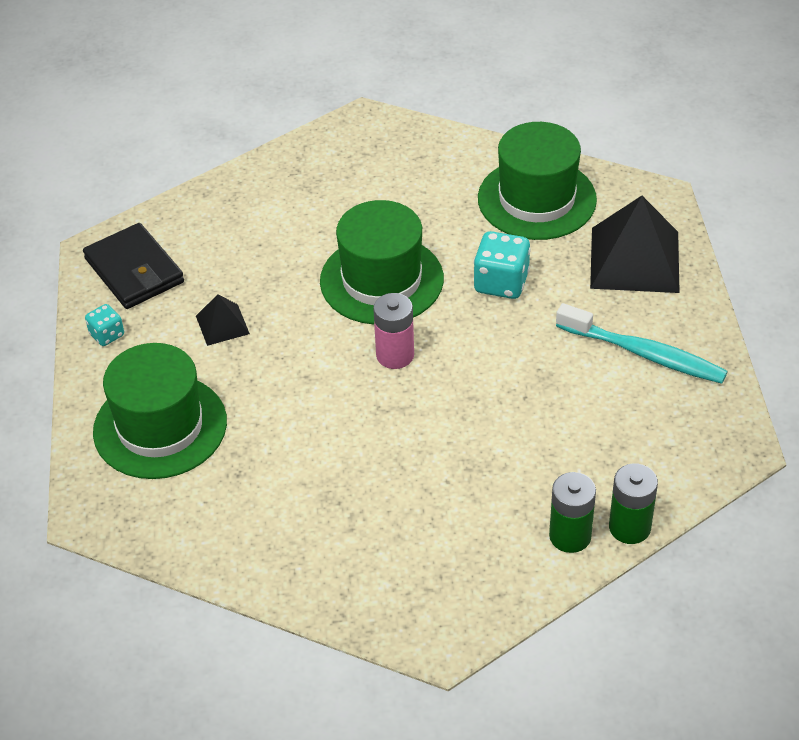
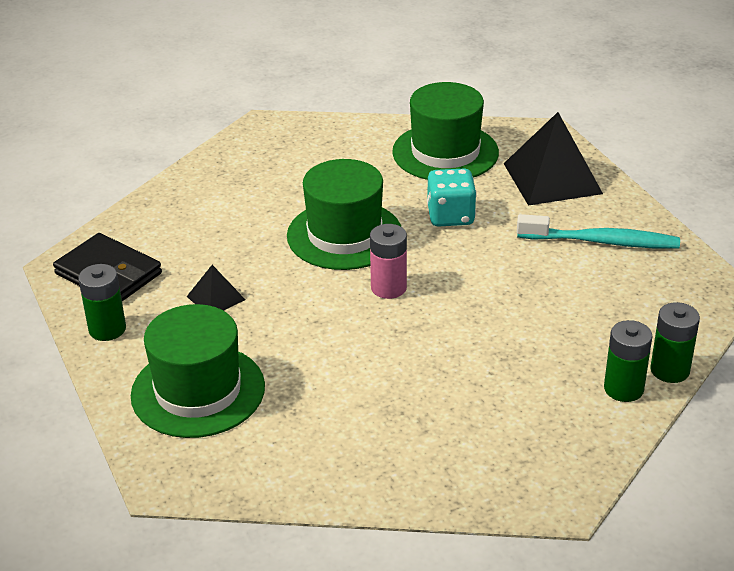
camera: 20 degrees left, 10 degrees down
(107, 335) = (107, 329): turquoise dice -> green battery

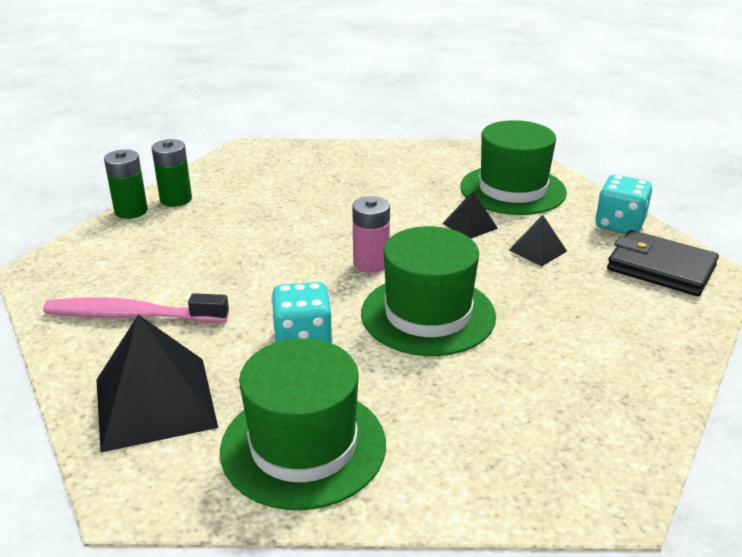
camera: 175 degrees right, 5 degrees down
(107, 329) = (619, 224): green battery -> turquoise dice
(273, 333) = (470, 225): none -> black pyramid
(602, 242) = (131, 315): turquoise toothbrush -> pink toothbrush

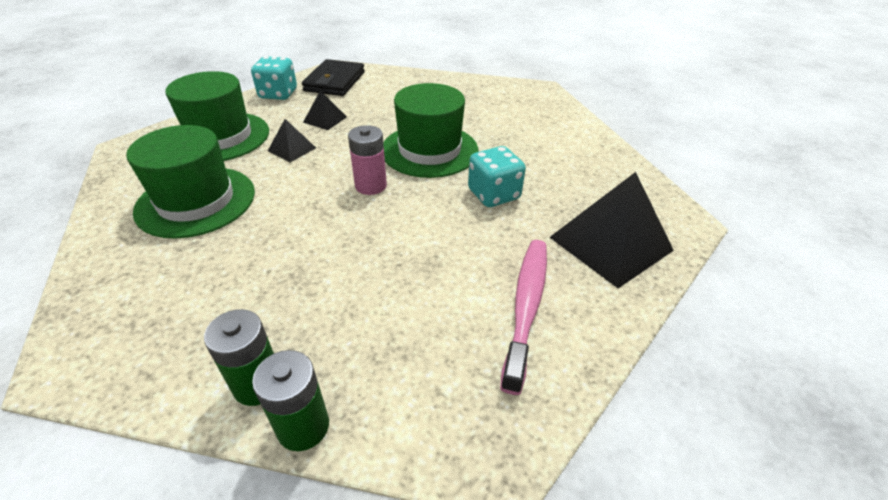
camera: 110 degrees left, 10 degrees up
(131, 315) = (526, 306): pink toothbrush -> pink toothbrush turned 150 degrees counterclockwise
(303, 446) = (588, 171): green hat -> green hat (196, 201)

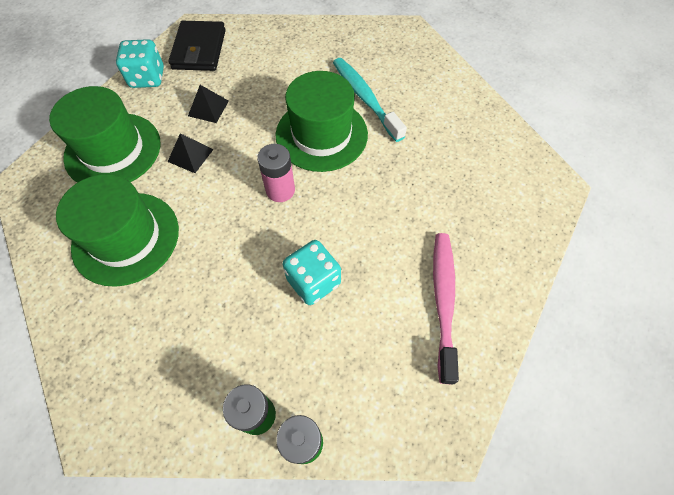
camera: 10 degrees left, 20 degrees up
(483, 130) = (365, 98): none -> turquoise toothbrush
(493, 194) = (392, 182): turquoise dice -> turquoise dice (313, 281)
(610, 244) = (499, 221): black pyramid -> none

